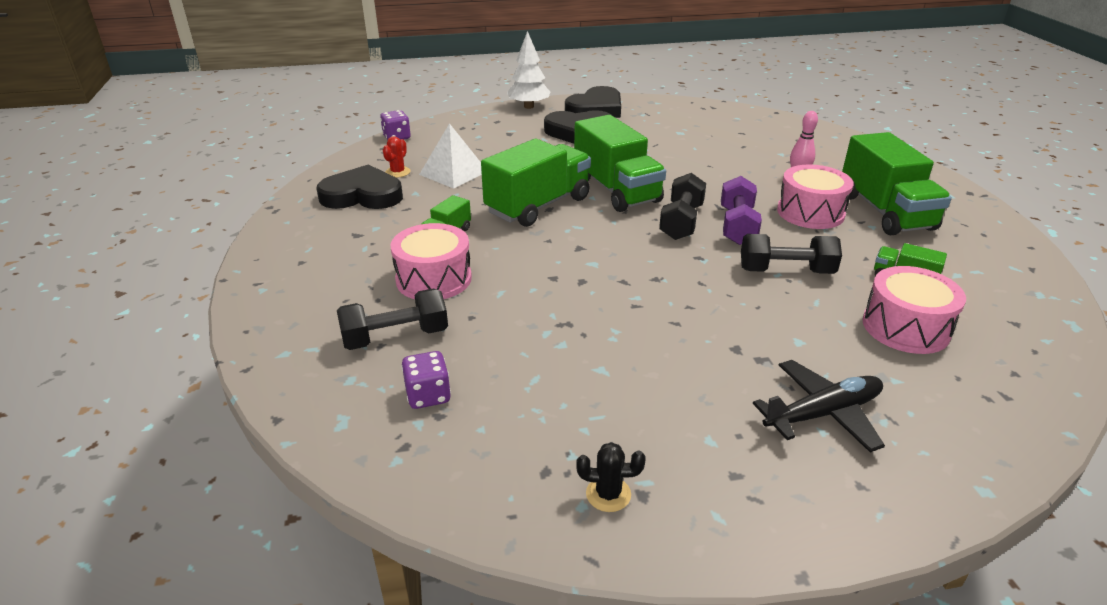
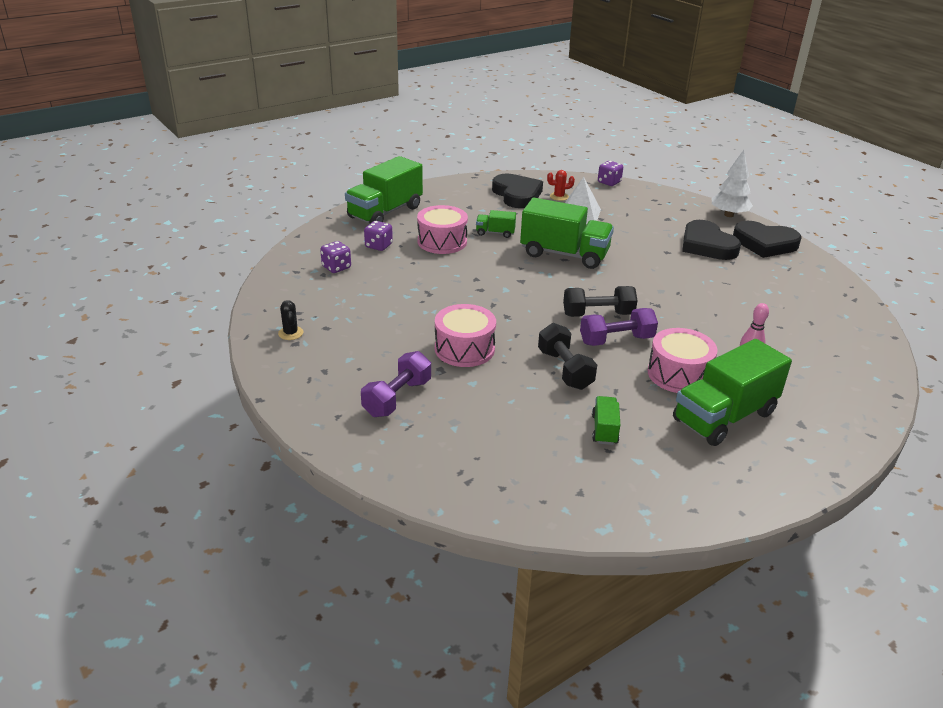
camera: 65 degrees right, 0 degrees up
(395, 337) = (378, 246): black dumbbell -> purple dice
(616, 190) = (621, 279): green truck -> green truck (385, 212)
(823, 414) = (397, 398): black plane -> purple dumbbell
(905, 327) = (527, 431): pink drum -> pink drum (464, 349)

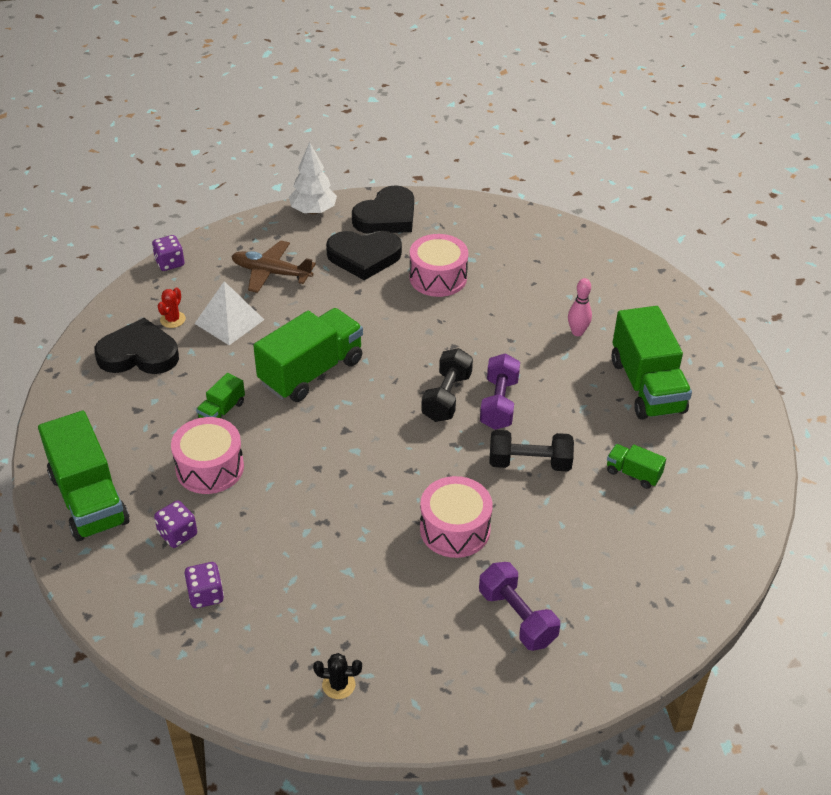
camera: 65 degrees left, 10 degrees up
(644, 216) = (271, 273): none -> brown plane
(678, 374) = (574, 386): pink drum -> pink drum (438, 277)

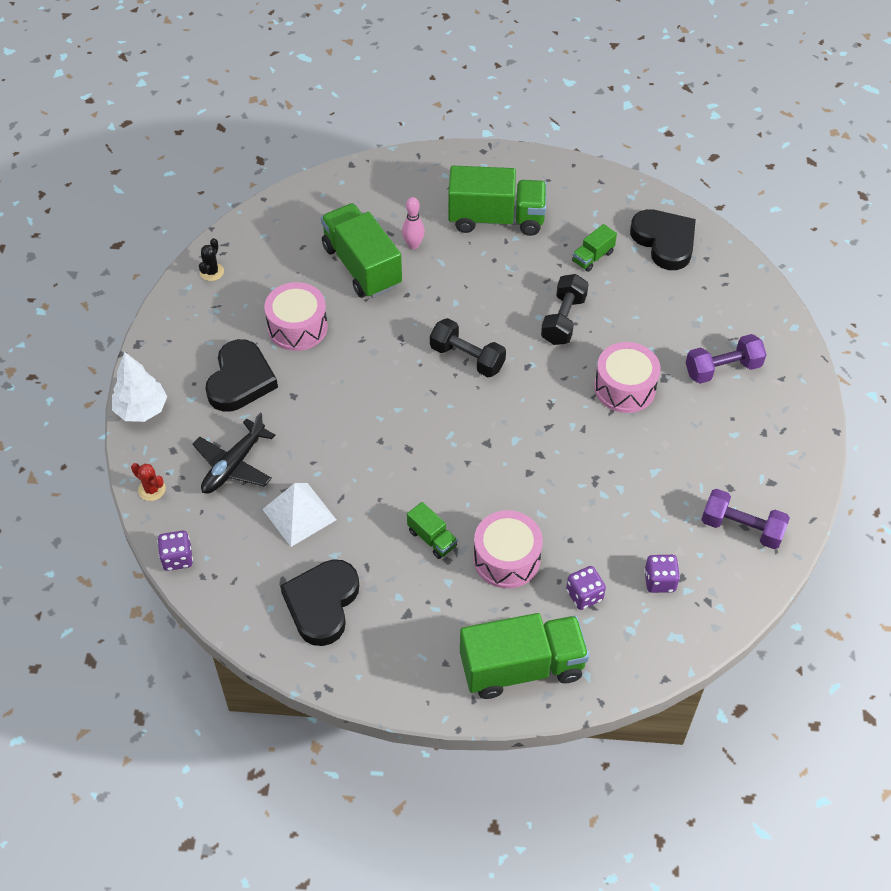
camera: 75 degrees left, 10 degrees up
(172, 319) = (277, 566): red cactus -> red cactus (152, 489)
(271, 273) = (233, 465): brown plane -> black plane
(311, 372) = (400, 455): green truck -> green truck (362, 266)
(338, 685) = (768, 499): black cactus -> black cactus (211, 272)
(387, 216) = (181, 348): black heart -> black heart (664, 241)
(499, 403) = (487, 323): purple dumbbell -> purple dumbbell (741, 528)

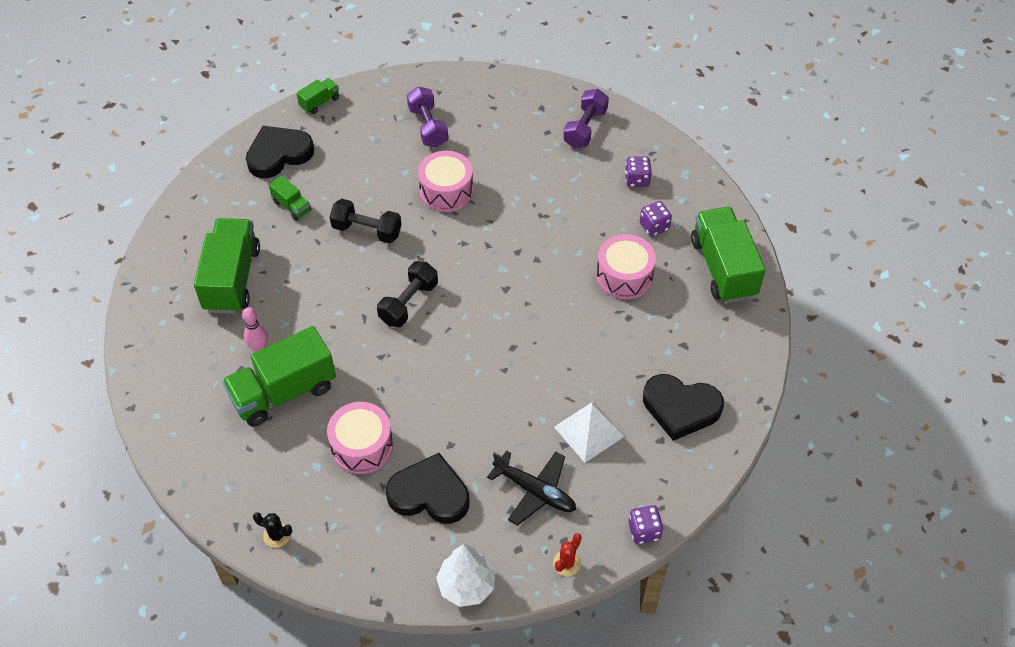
camera: 90 degrees left, 0 degrees up
(432, 538) = (608, 328): green truck -> green truck (319, 102)

